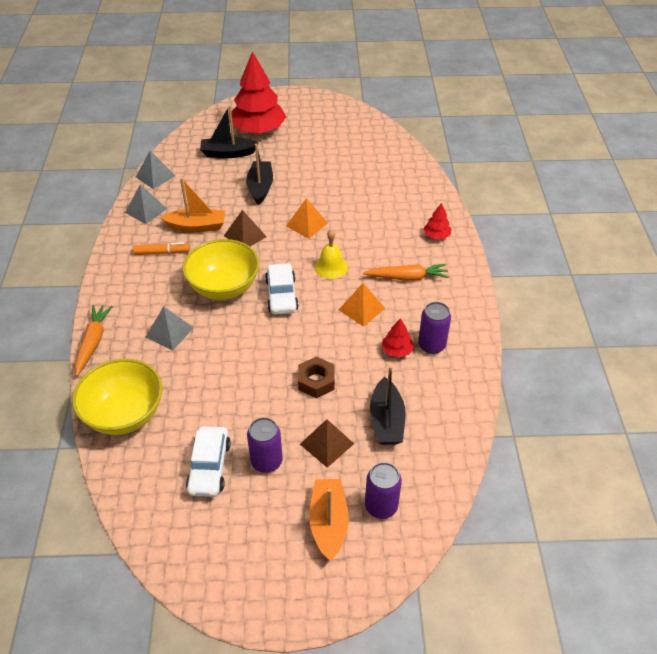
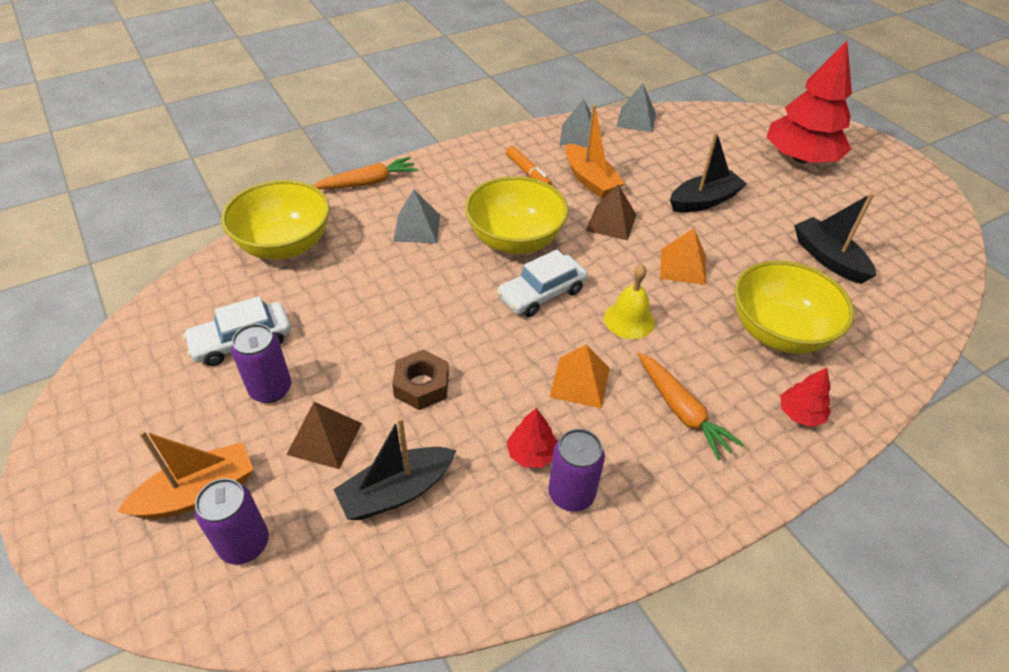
camera: 60 degrees right, 0 degrees up
(228, 153) = (731, 152): black boat -> black boat (828, 258)
(381, 214) = (778, 332): none -> yellow bowl

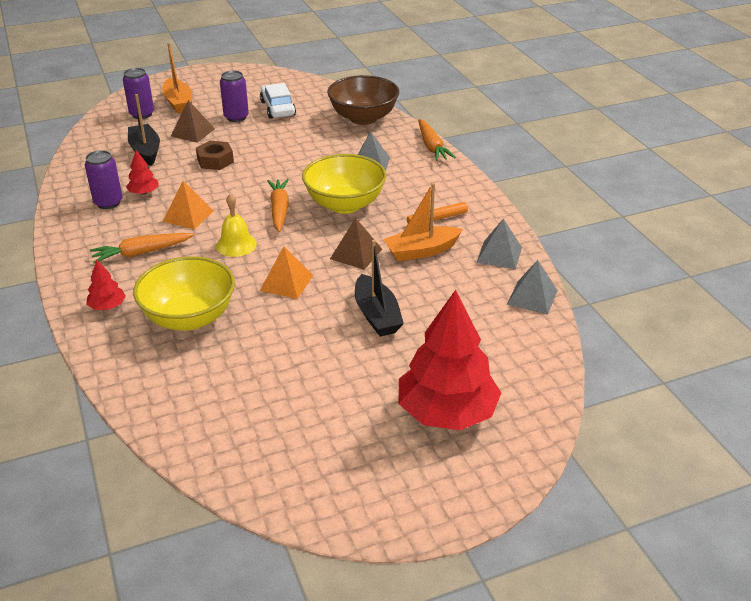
camera: 100 degrees right, 10 degrees down
(285, 245) = (363, 118): yellow bowl -> brown bowl
(541, 293) = (279, 210): white car -> orange carrot
(828, 258) = (267, 378): black boat -> none

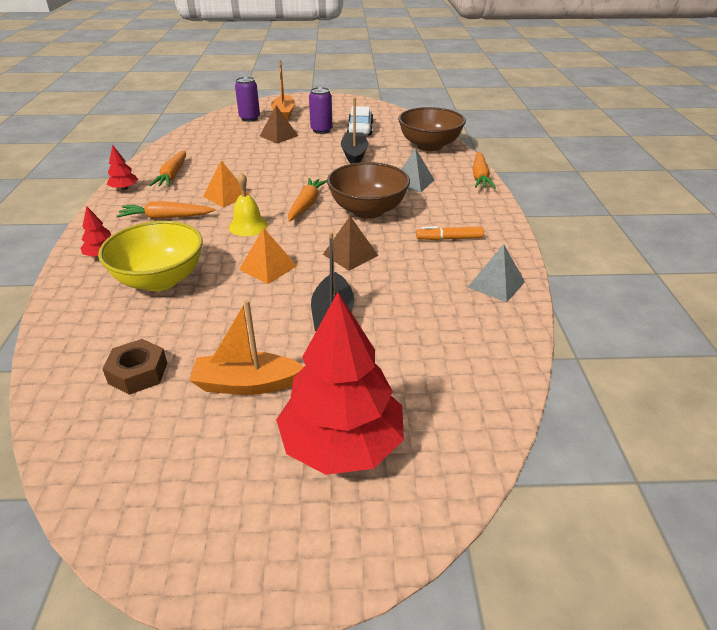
camera: 20 degrees right, 0 degrees up
(108, 203) = (172, 175): purple can -> orange carrot
(144, 193) = (205, 172): red tree -> red tree (124, 188)
(145, 151) = (231, 143): black boat -> black boat (354, 155)
(215, 161) = (281, 158): brown nut -> brown nut (138, 373)
(344, 204) = (368, 210): yellow bowl -> brown bowl
(421, 251) = (416, 265): orange boat -> orange boat (246, 384)
(532, 297) = (511, 336): grey pyramid -> none

